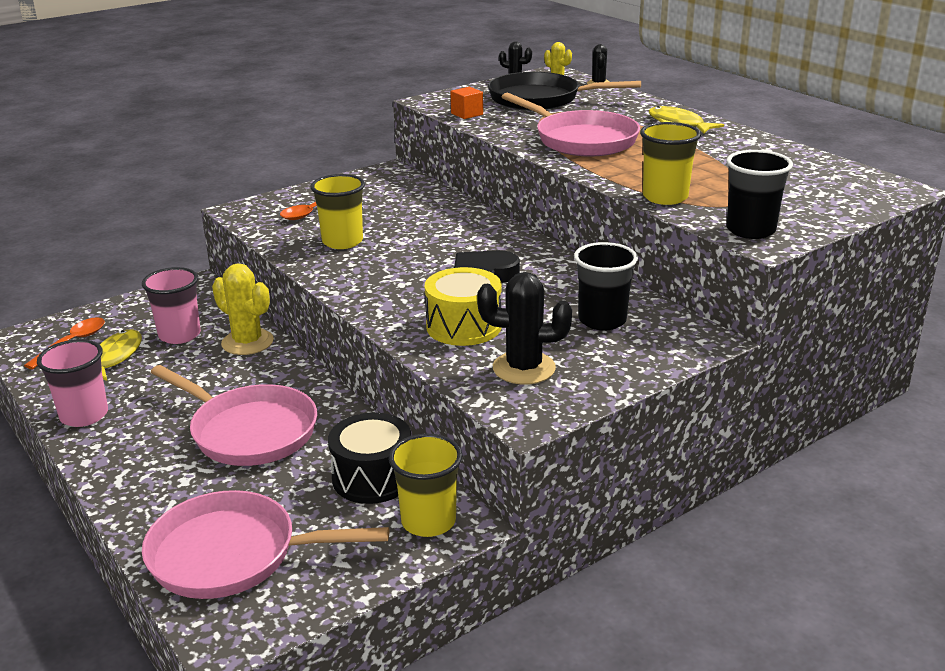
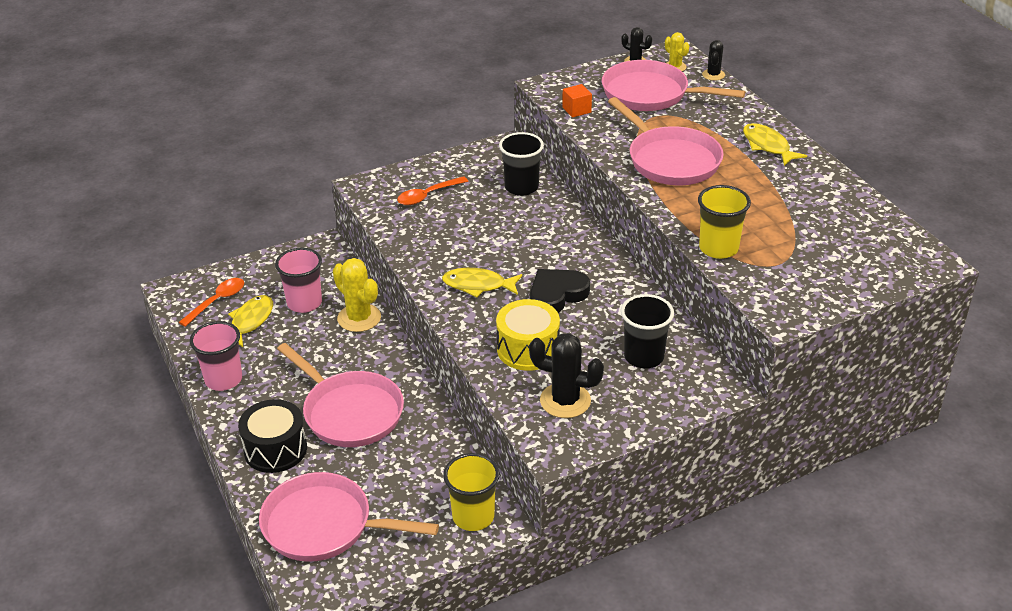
camera: 10 degrees right, 10 degrees up
(342, 242) = (446, 236): yellow cup -> none
(373, 477) = (438, 470): black drum -> black drum (275, 449)
(389, 277) = (478, 285): none -> yellow fish
(540, 99) = (651, 94): black pan -> pink pan
(750, 230) = (776, 300): black cup -> black cup (521, 187)

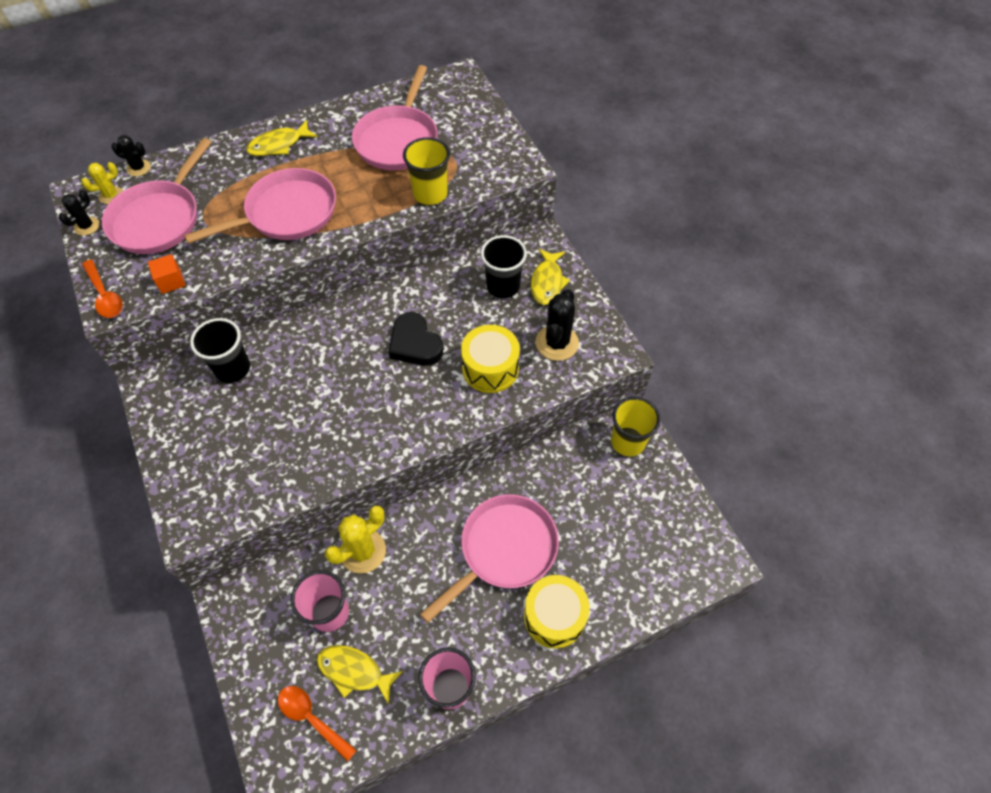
camera: 90 degrees left, 20 degrees up
(275, 449) = (554, 616): black drum -> yellow drum
(325, 525) = (647, 560): pink pan -> pink pan (398, 140)
(428, 196) = (227, 458): orange spoon -> orange spoon (105, 295)
(478, 285) = (393, 408): yellow fish -> yellow fish (547, 282)

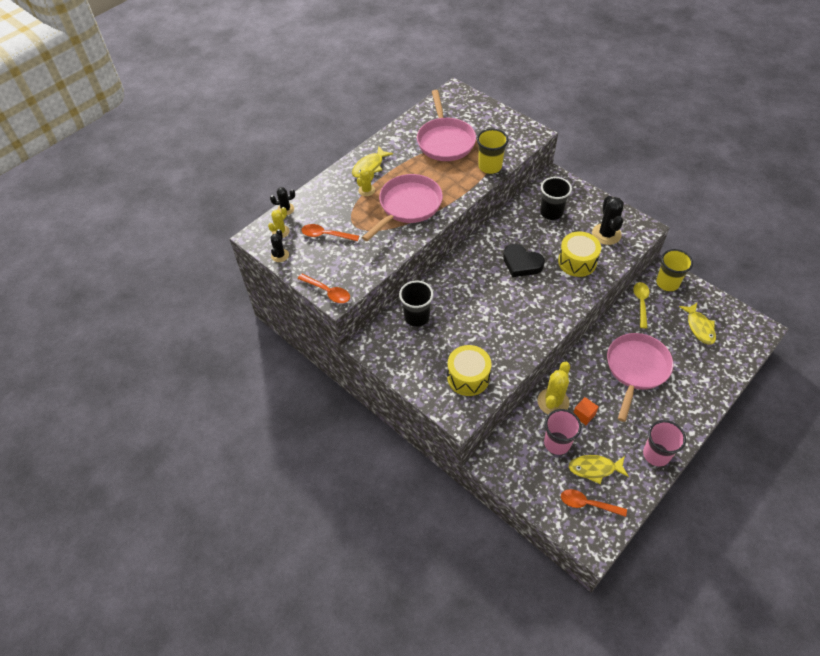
camera: 20 degrees left, 5 degrees down
(159, 218) = (326, 235): pink pan -> orange spoon
(171, 281) = (365, 269): orange cube -> orange cube (583, 415)
(252, 175) = (366, 190): none -> yellow cactus
(547, 282) = (576, 201): yellow fish -> yellow fish (699, 327)
(554, 616) = (689, 393): yellow drum -> yellow drum (468, 377)
(572, 457) = (641, 303): none -> yellow spoon

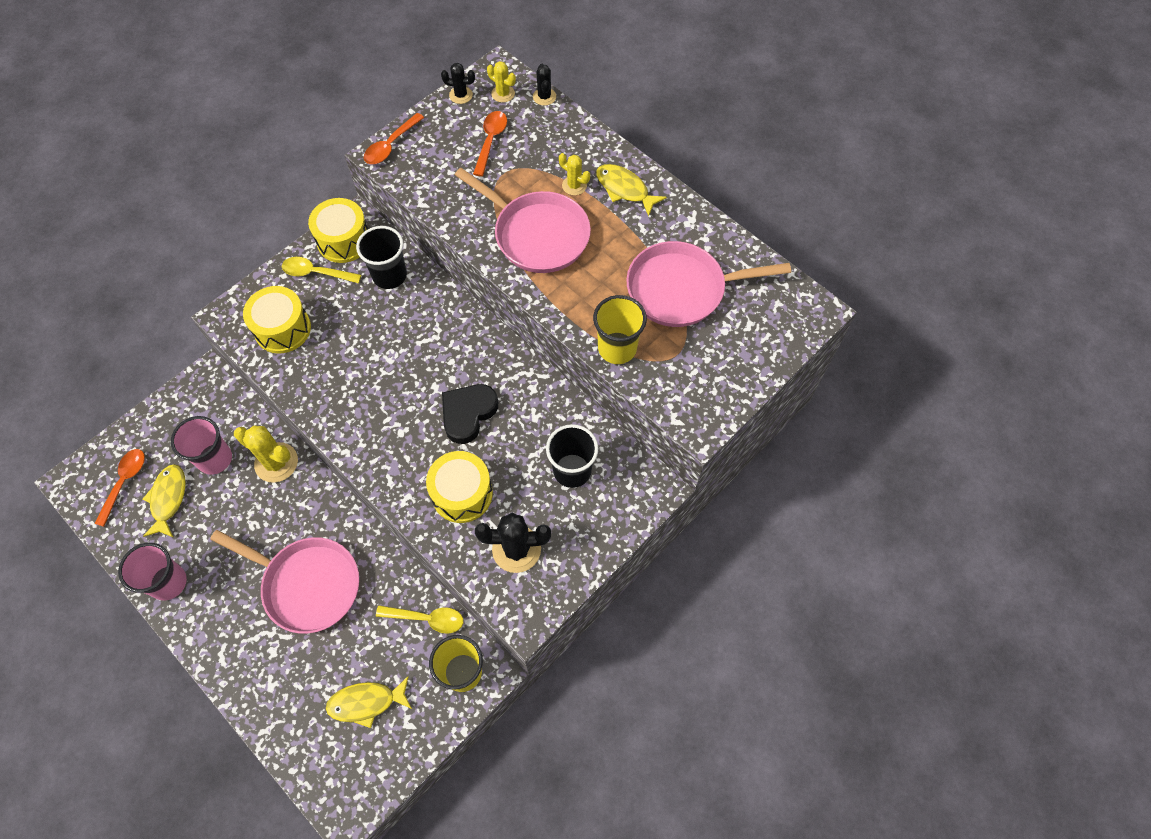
camera: 90 degrees right, 10 degrees up
(386, 349) = (344, 240): none -> yellow drum
(416, 363) = (316, 273): none -> yellow spoon
(583, 415) = (248, 498): orange cube -> none

